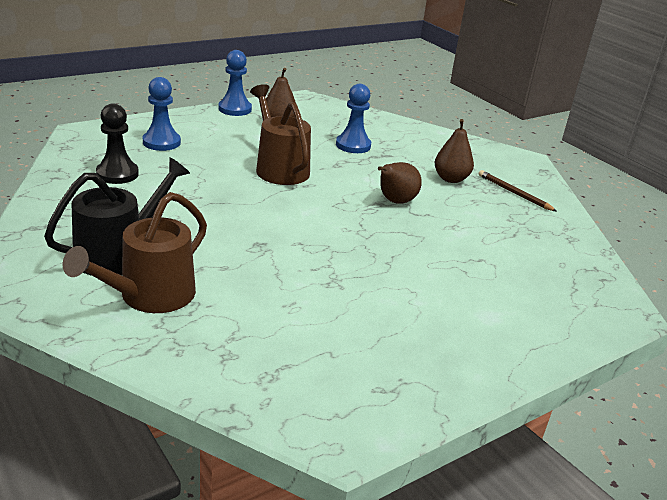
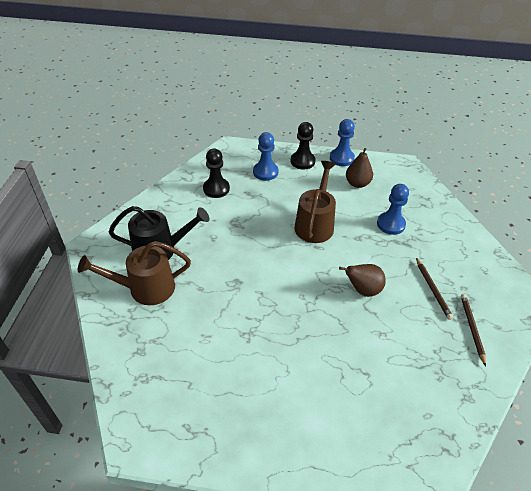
camera: 45 degrees right, 15 degrees up
(194, 122) = (302, 161): none -> black pawn
(450, 179) = (432, 289): brown pear -> brown pencil

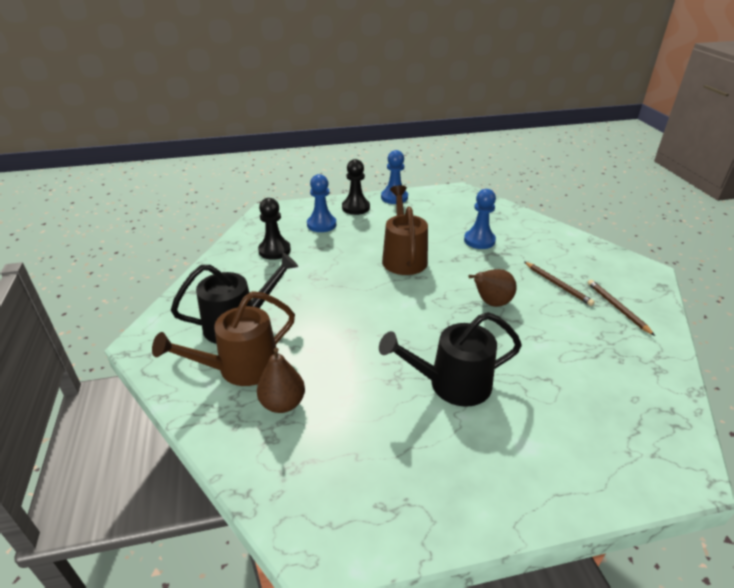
camera: 20 degrees left, 10 degrees down
(288, 352) = (452, 384): none -> black watering can
(357, 183) = (424, 214): brown pear -> brown pear (282, 403)

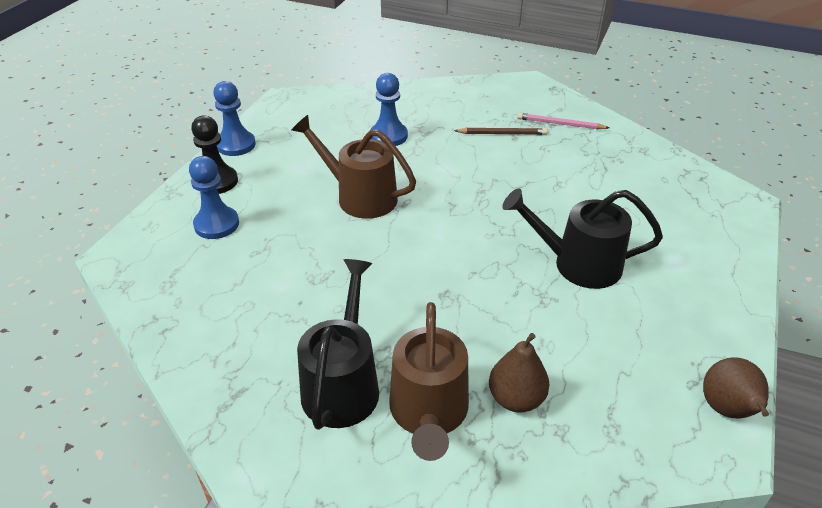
camera: 55 degrees left, 5 degrees up
(274, 250) = (222, 289): black pawn -> none
(452, 384) = (578, 264): black watering can -> black watering can turned 75 degrees clockwise
(491, 303) = (490, 182): brown pear -> brown pear (727, 410)
(617, 308) = (560, 124): brown pencil -> pink pencil

